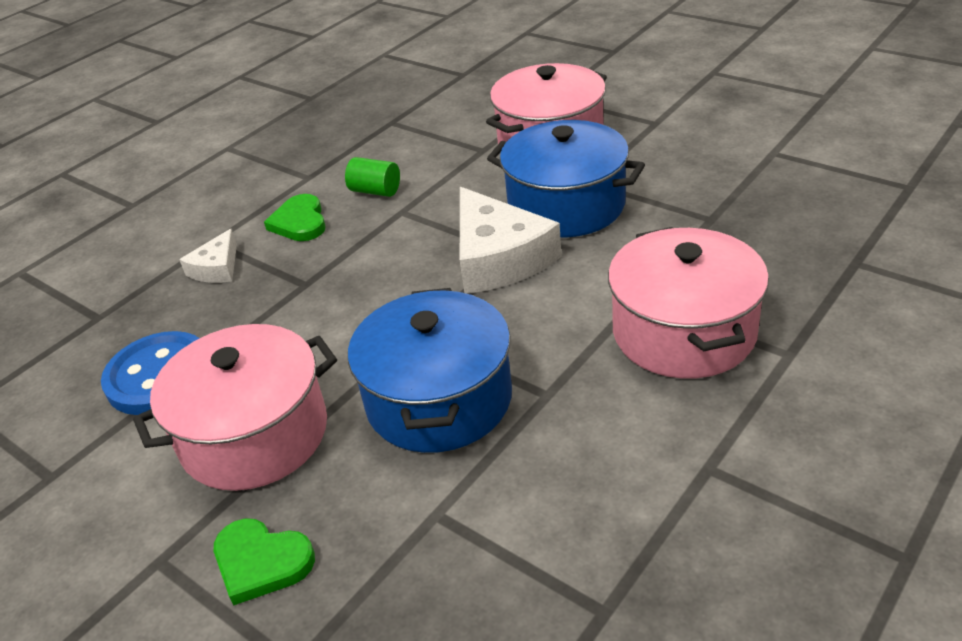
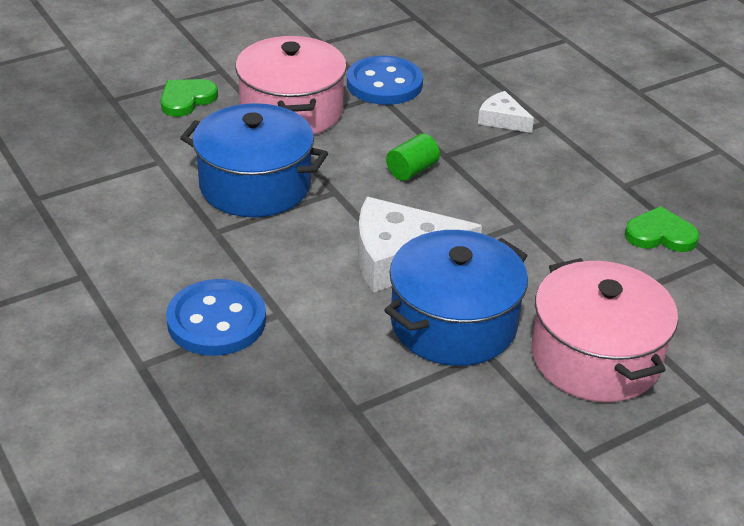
camera: 105 degrees right, 0 degrees up
(299, 222) = (543, 168): green heart -> green heart (660, 234)
(375, 191) = (569, 217): green cylinder -> green cylinder (412, 170)
(683, 332) = (216, 321): pink pot -> blue button

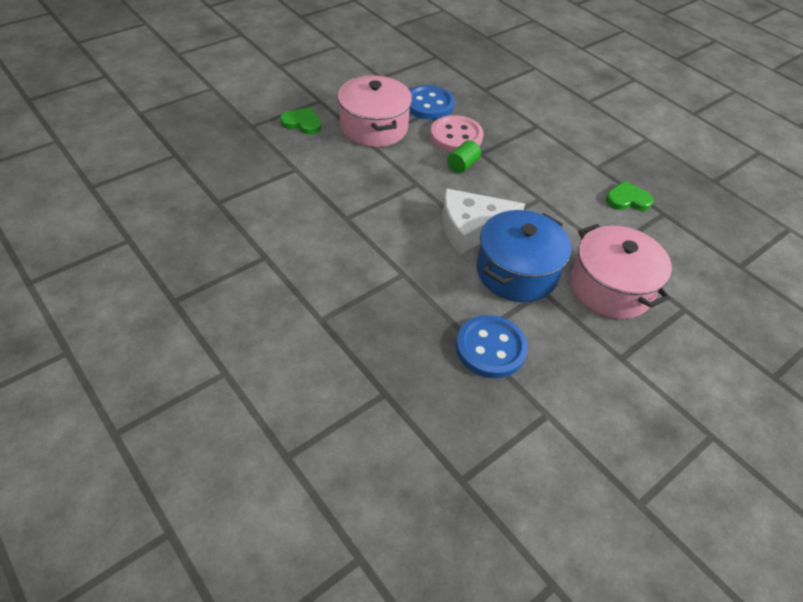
camera: 10 degrees left, 10 degrees up
(186, 99) = (302, 123): green heart -> green heart turned 75 degrees clockwise
(216, 321) = (363, 283): blue button -> blue button (490, 348)
(255, 185) = (363, 182): blue pot -> none
(414, 130) = (456, 136): none -> pink button
(502, 119) = (510, 126): white cheese -> none

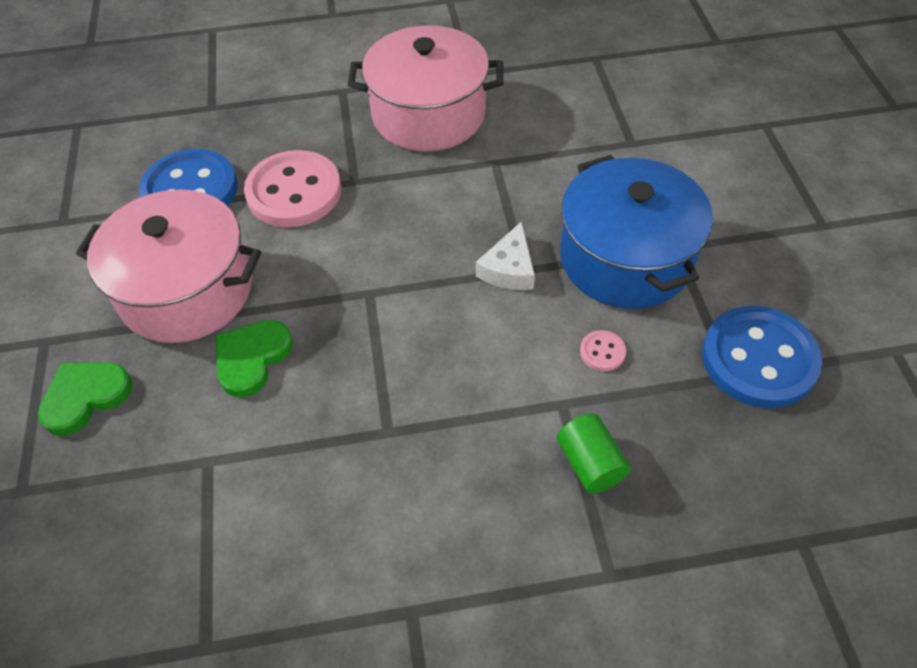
camera: 55 degrees left, 5 degrees up
(446, 280) = (602, 352): none -> pink button
(462, 165) = (366, 215): green cylinder -> green cylinder (590, 463)
(471, 228) = (509, 269): white cheese -> white cheese, size x0.52
(610, 288) = (701, 174): pink pot -> pink pot (428, 114)
(627, 199) = (551, 77): green heart -> green heart (252, 358)

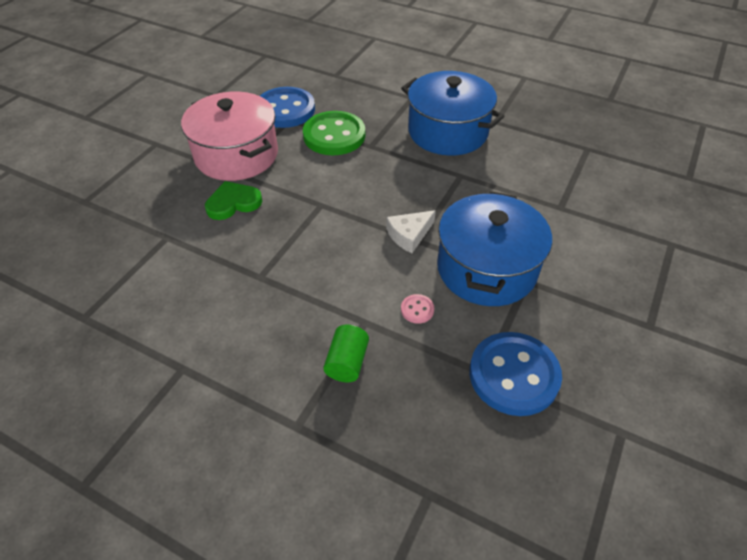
camera: 35 degrees right, 5 degrees down
(85, 397) = (147, 177): green heart -> none
(294, 192) = (334, 135): pink button -> green button
(428, 114) = (447, 132): pink pot -> blue pot

